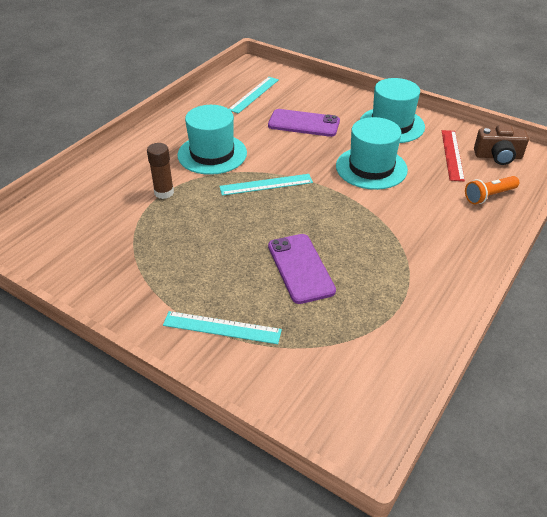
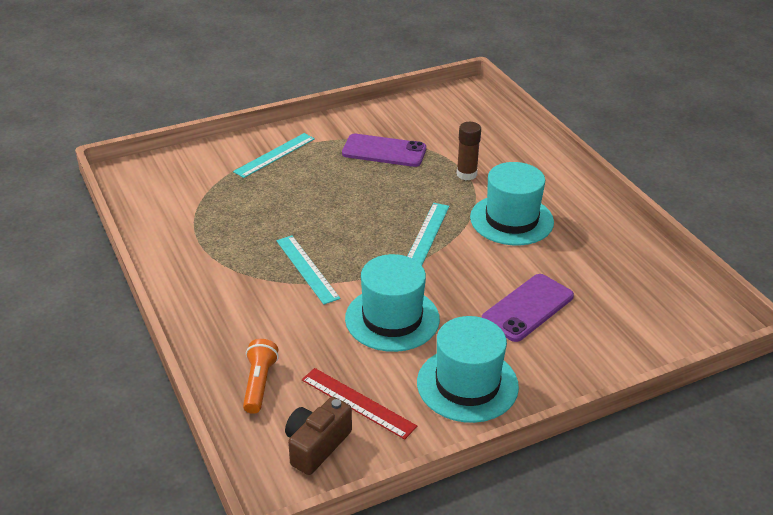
camera: 120 degrees right, 5 degrees down
(254, 94) = (632, 295): turquoise ruler -> turquoise ruler (307, 269)
(300, 268) = (293, 210): purple phone -> purple phone (384, 151)

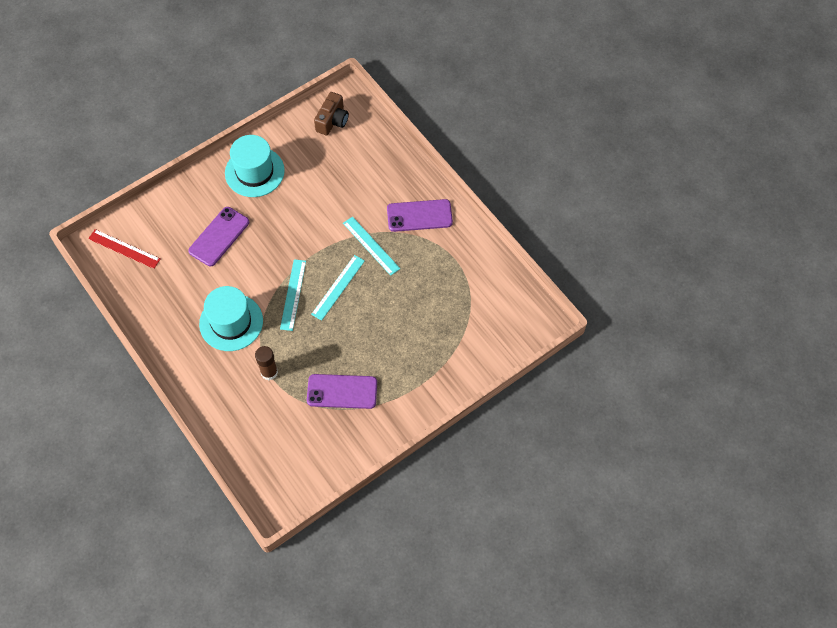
camera: 170 degrees right, 25 degrees up
(224, 292) = (419, 215): none -> purple phone
(259, 383) = (374, 152): orange flashlight -> none
(274, 155) = (432, 369): turquoise ruler -> turquoise ruler (338, 287)
(358, 402) = (315, 150): red ruler -> red ruler (124, 249)
(392, 319) = (306, 212): turquoise hat -> none

